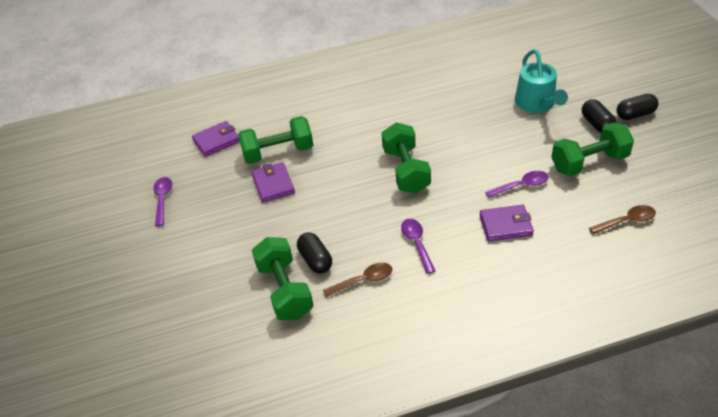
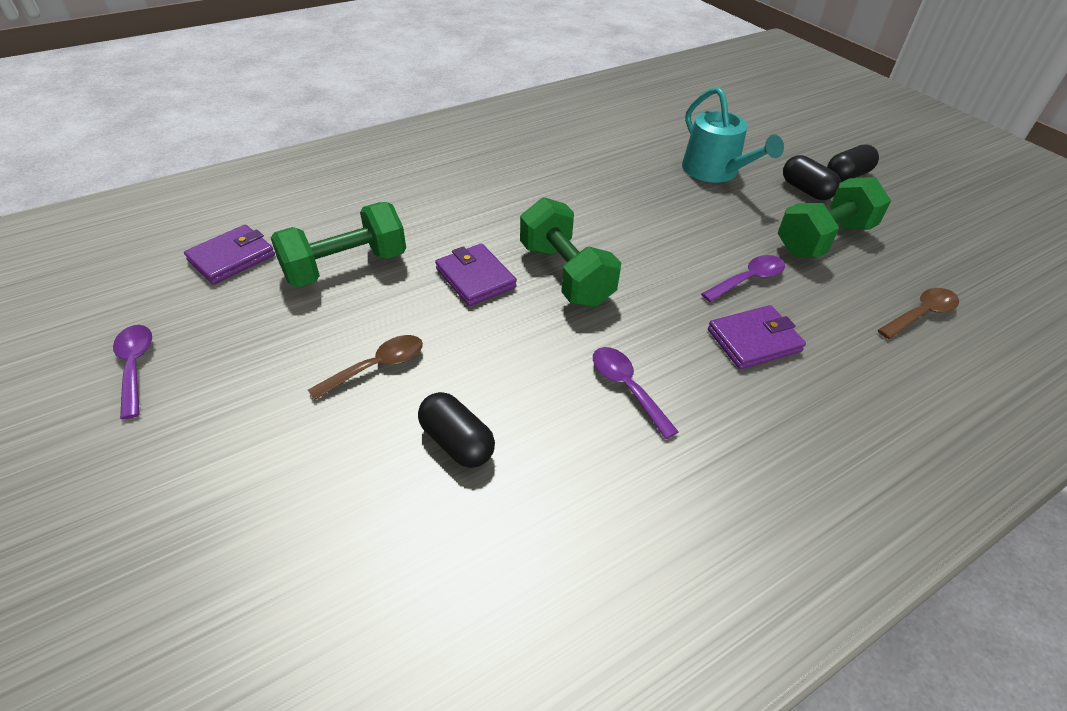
camera: 20 degrees left, 0 degrees up
(273, 184) = (348, 317): purple wallet -> purple wallet (475, 278)
(285, 290) = (412, 511): green dumbbell -> none
(363, 280) = (557, 468): brown spoon -> brown spoon (377, 367)

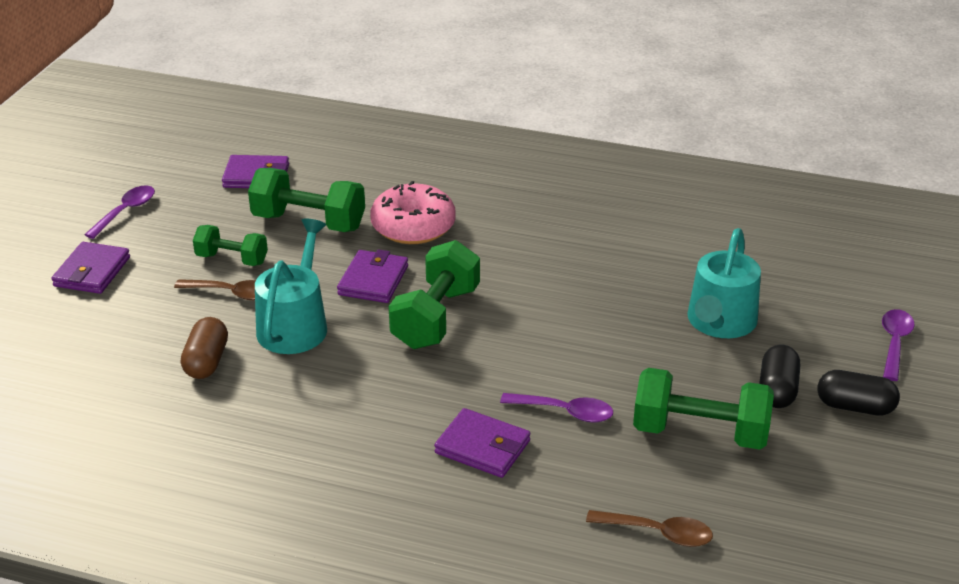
camera: 50 degrees right, 10 degrees down
(190, 449) = (92, 272): none -> purple wallet
(327, 338) = (232, 259): none -> green dumbbell
(435, 222) = (413, 226): none -> pink donut
(457, 442) = (206, 361): black capsule -> brown capsule
(476, 353) = (295, 325): none -> turquoise watering can
(626, 388) = (344, 407): purple spoon -> purple spoon (894, 343)

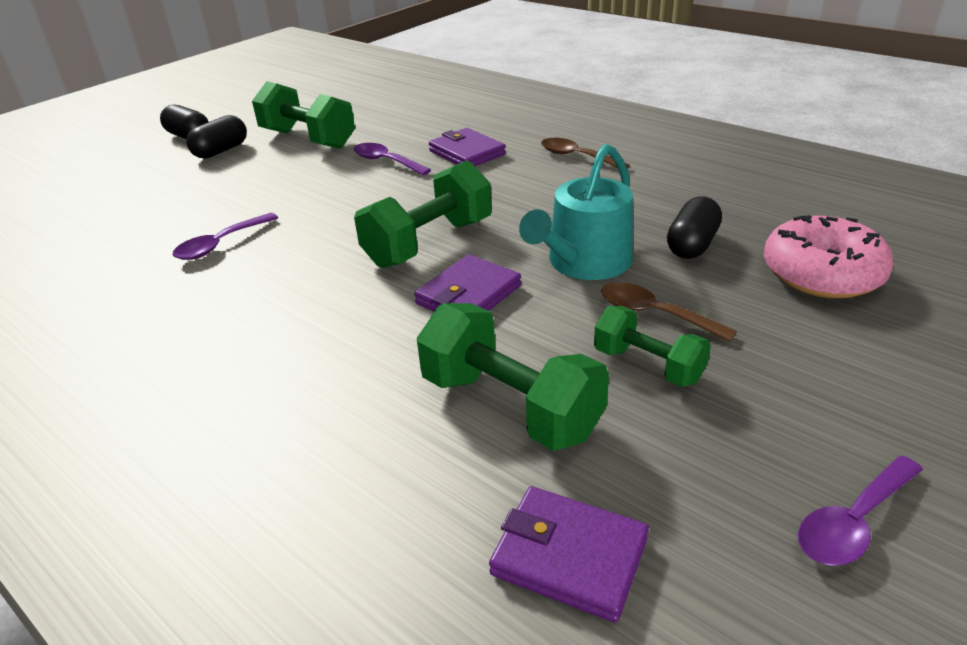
camera: 155 degrees left, 0 degrees up
(92, 272) = (876, 392): purple wallet -> none
(206, 361) = (692, 245): brown capsule -> black capsule
(413, 226) = (364, 360): pink donut -> pink donut (822, 274)
(658, 533) = (395, 107): brown spoon -> brown spoon (576, 157)
(720, 322) = (186, 195): turquoise watering can -> none
(894, 343) = (92, 162): purple spoon -> purple spoon (221, 244)

